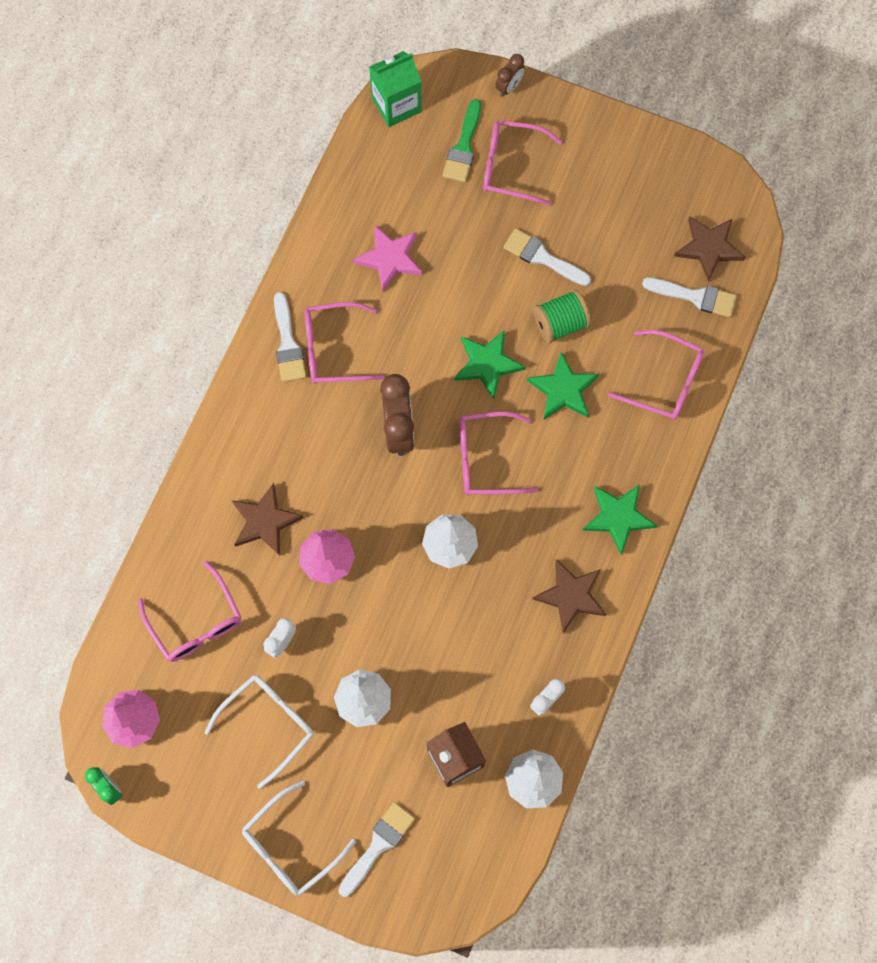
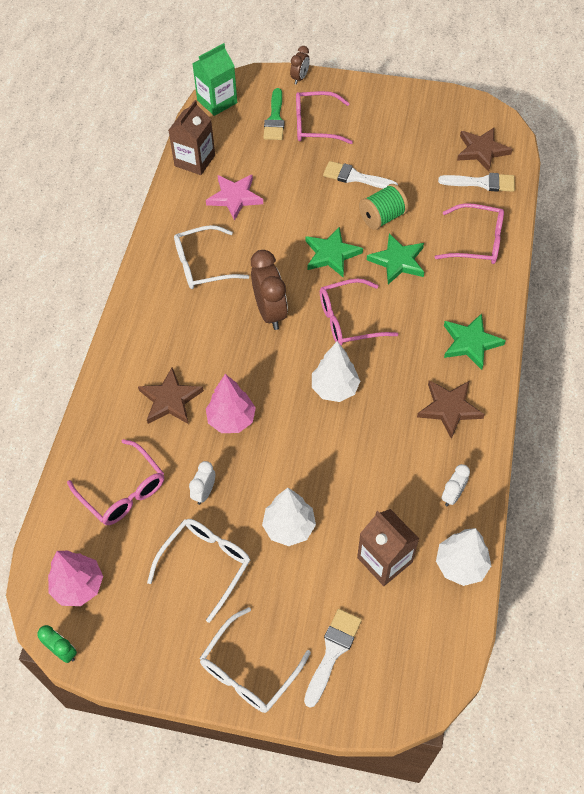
camera: 10 degrees left, 15 degrees down
(288, 344) = (164, 268): white brush -> none
(333, 349) = (203, 265): pink glasses -> white glasses
(352, 193) = (195, 160): none -> brown carton

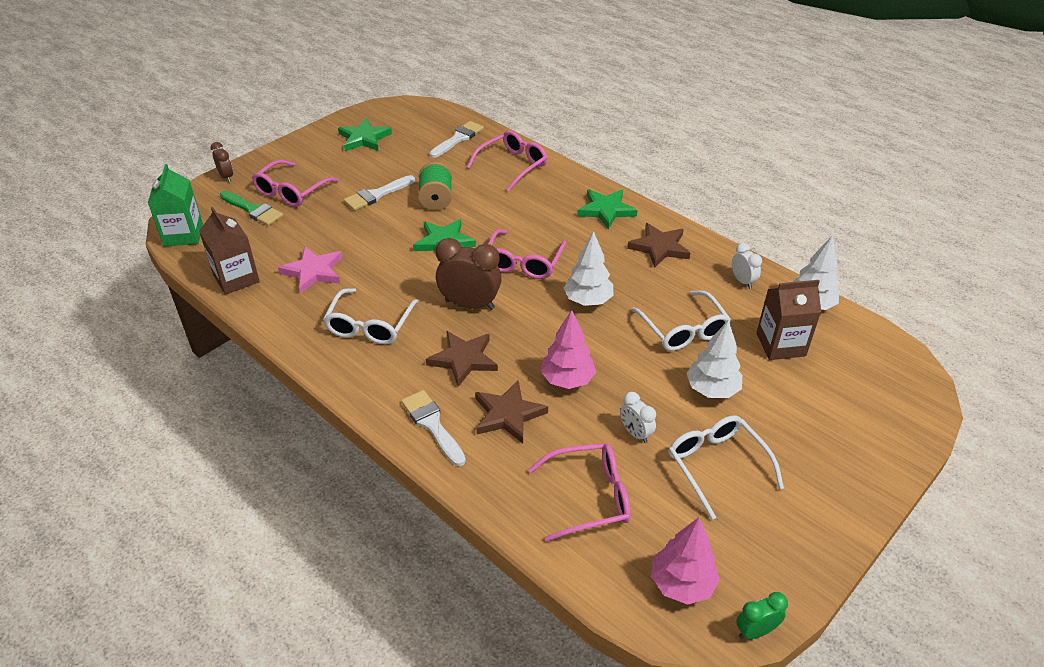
camera: 60 degrees left, 15 degrees down
(249, 670) = (847, 480): white glasses -> white glasses (683, 330)
(332, 652) = (854, 415): white brush -> white brush (432, 424)
(397, 261) = (489, 211): green star -> green star (364, 138)
(481, 151) = (427, 125): brown star -> brown star (463, 359)

